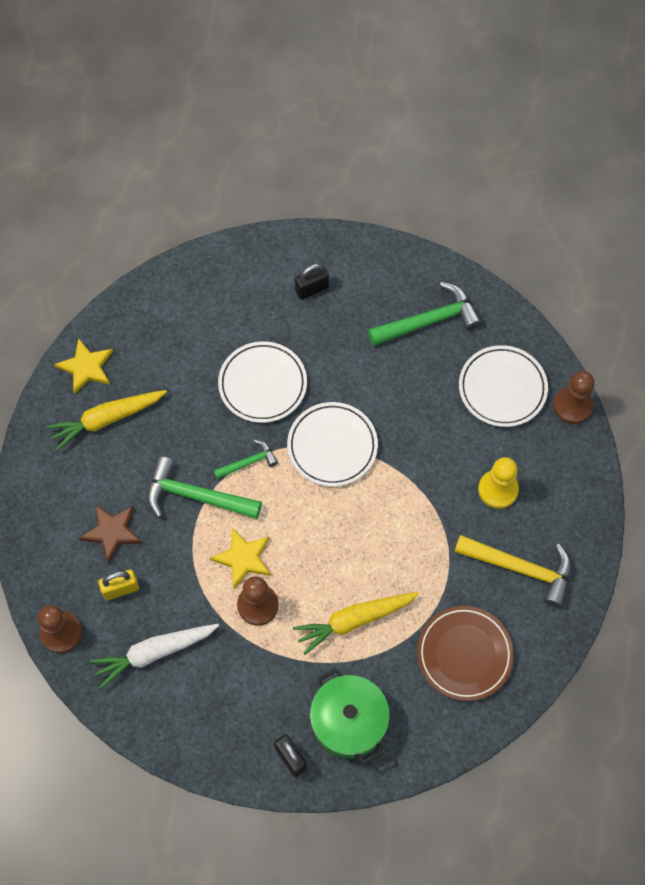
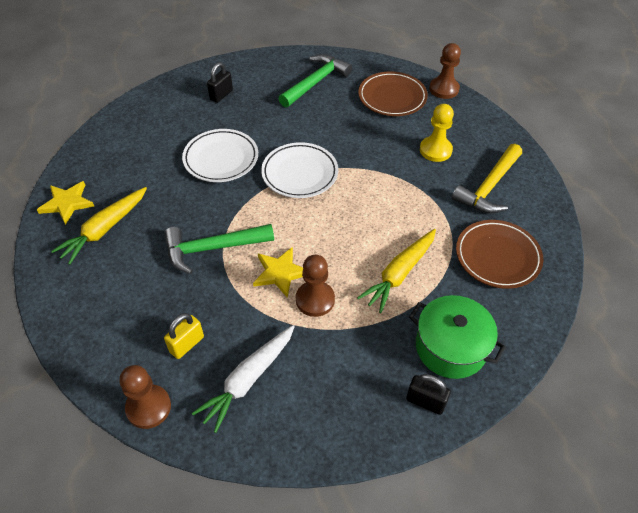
camera: 30 degrees left, 15 degrees down
(112, 532) = (153, 305): brown star -> none
(248, 462) = (242, 209): green hammer -> none
(502, 388) = (392, 97): white plate -> brown plate
(520, 568) = (489, 187): yellow hammer -> yellow hammer turned 135 degrees clockwise

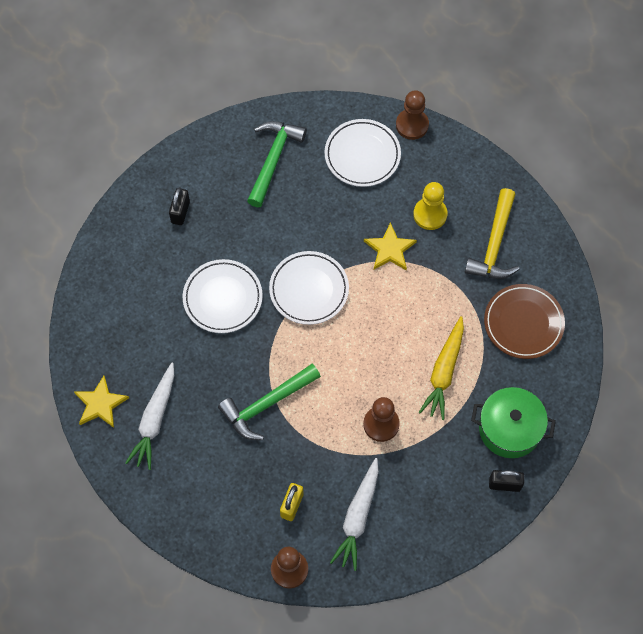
camera: 20 degrees left, 15 degrees up
(104, 229) = (154, 420): yellow carrot -> white carrot
(280, 273) = (339, 408): yellow star -> yellow star (389, 249)
(392, 97) = (362, 155): brown plate -> white plate

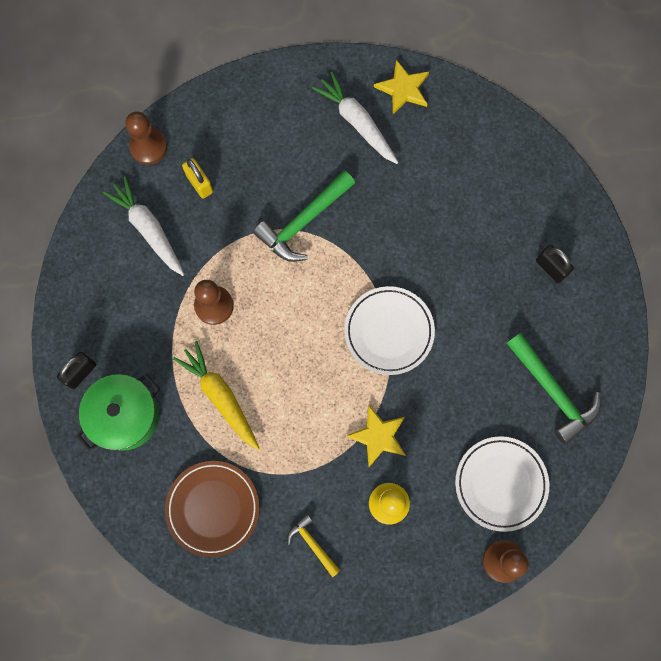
camera: 125 degrees right, 10 degrees up
(222, 298) = (434, 249): white plate -> none
(267, 404) = (304, 222): green hammer -> green hammer turned 135 degrees counterclockwise
(494, 244) = (312, 544): yellow hammer -> yellow hammer, size x0.54

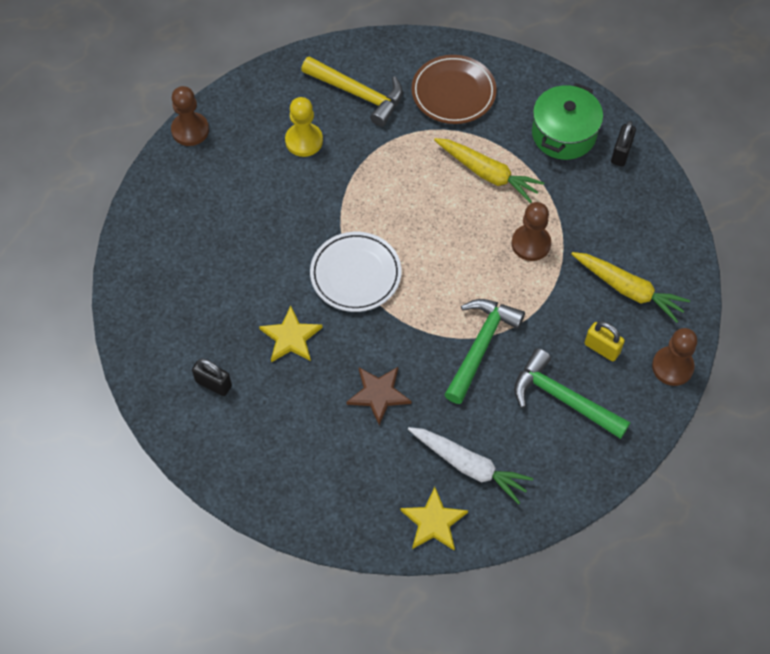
camera: 160 degrees right, 15 degrees down
(148, 229) = (628, 289): white carrot -> yellow carrot
(312, 544) = (358, 94): yellow hammer -> yellow hammer, size x1.84
(378, 436) = (332, 187): yellow star -> yellow star (291, 337)
(409, 209) = (378, 394): none -> brown star
(500, 483) = (209, 185): white plate -> none
(553, 391) = (181, 273): green hammer -> green hammer (563, 399)

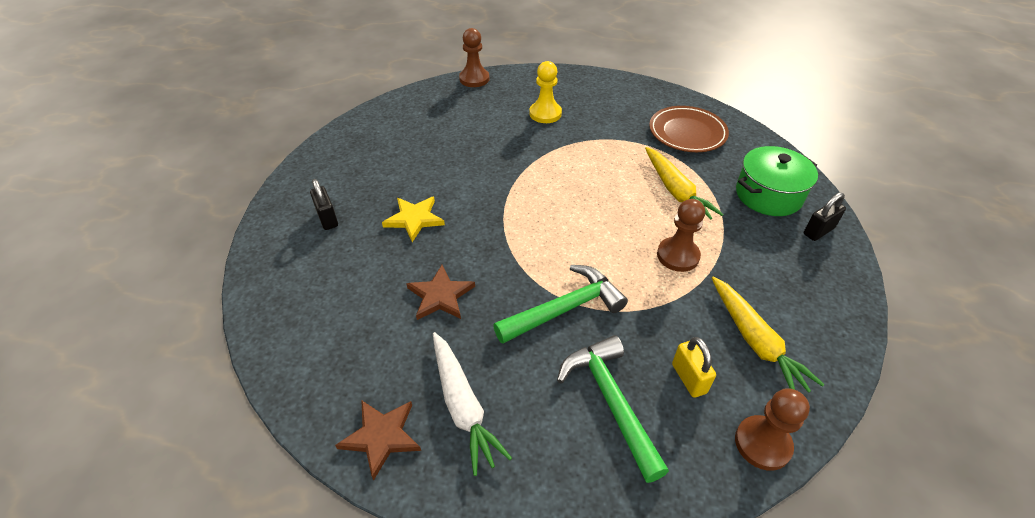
camera: 35 degrees right, 15 degrees down
(355, 274) = (505, 204): white plate -> none
(358, 94) = (610, 105): yellow hammer -> none
(433, 522) = (381, 437): yellow star -> brown star

